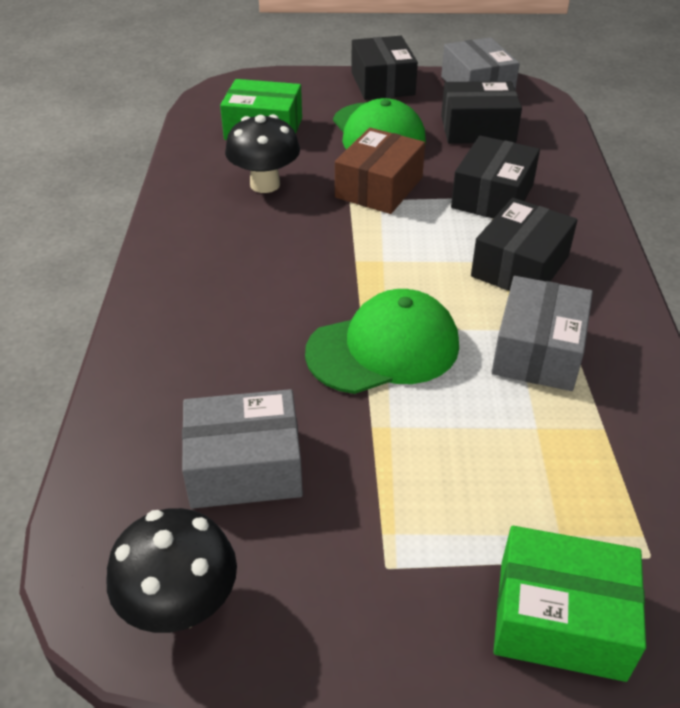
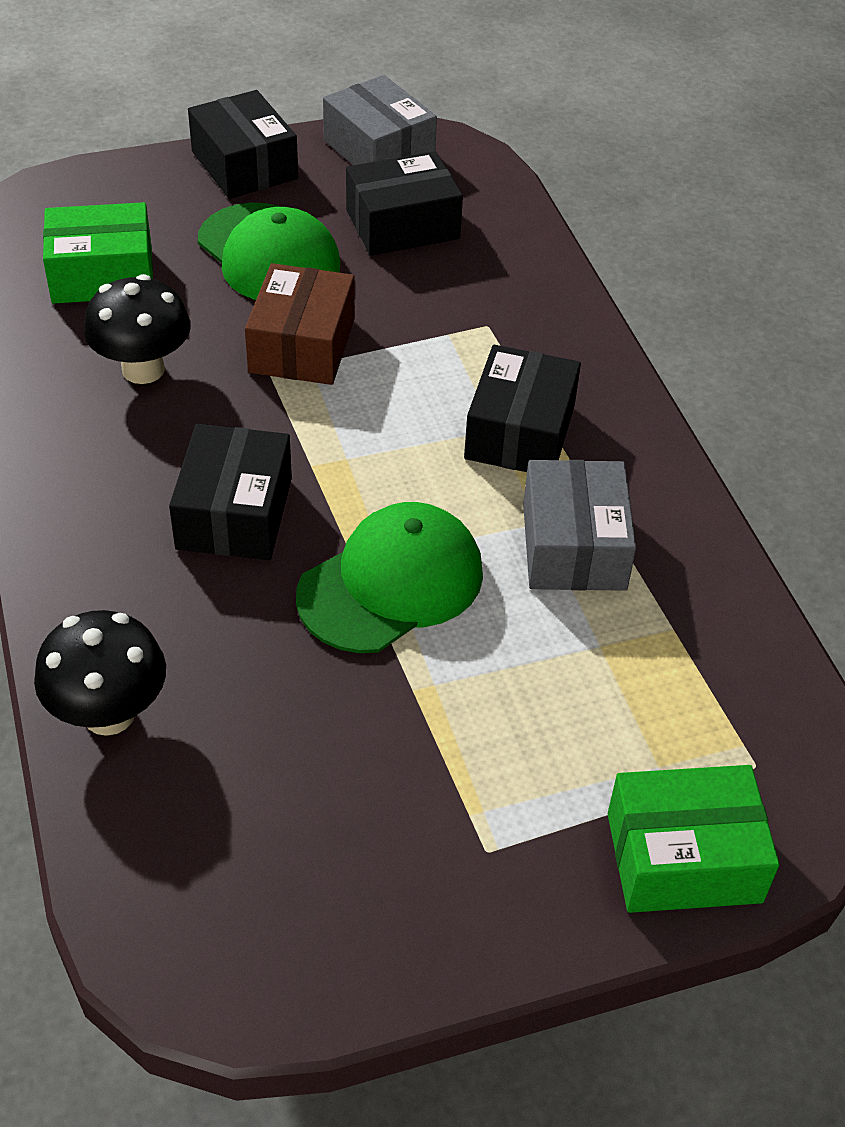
camera: 20 degrees left, 5 degrees up
(181, 607) = (278, 956): black mushroom -> black mushroom (109, 713)
(244, 467) = (282, 776): grey box -> none
(492, 196) = (455, 331): black box -> black box (234, 513)

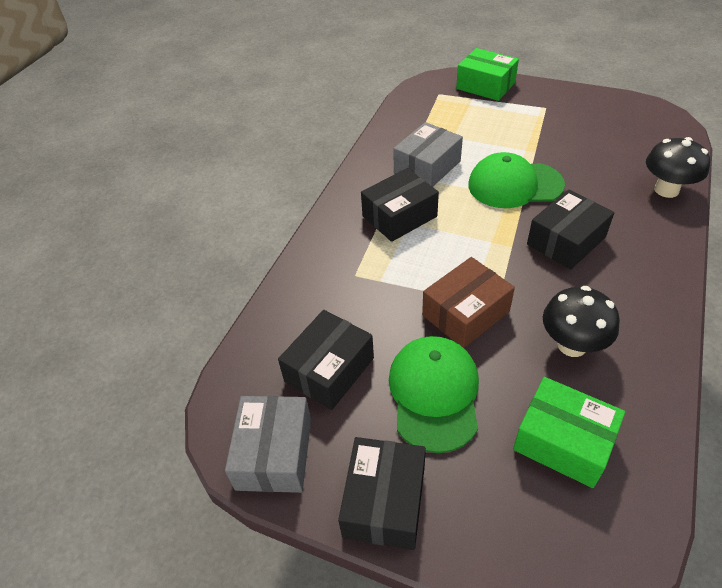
camera: 135 degrees left, 0 degrees up
(402, 225) = (329, 369): black box -> black box turned 75 degrees counterclockwise

